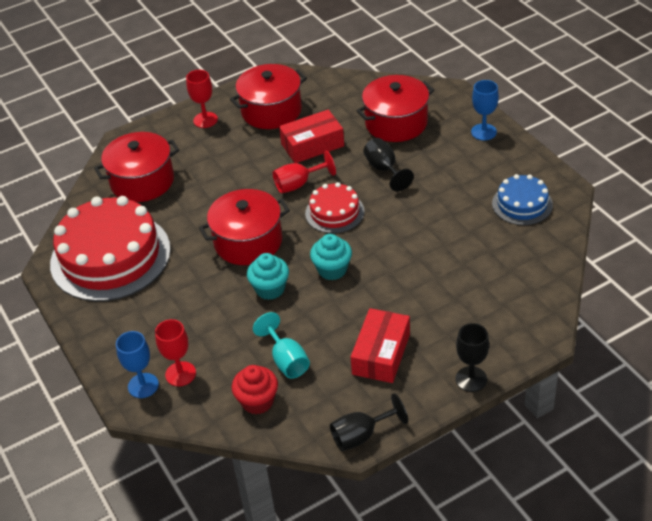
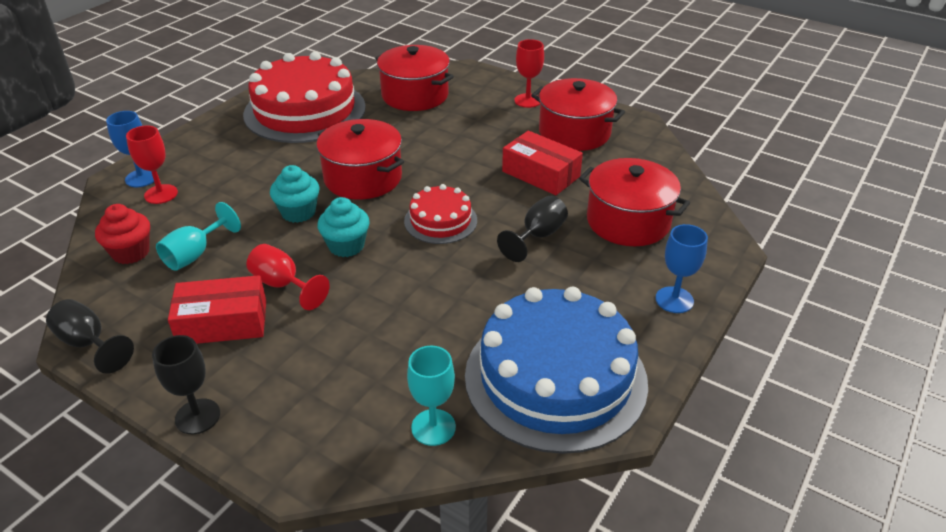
camera: 60 degrees right, 5 degrees down
(298, 184) = (470, 183): red goblet -> red goblet (283, 285)
(522, 204) = (555, 378): blue cake -> blue cake, size x1.99
(535, 268) = (433, 427): none -> turquoise goblet

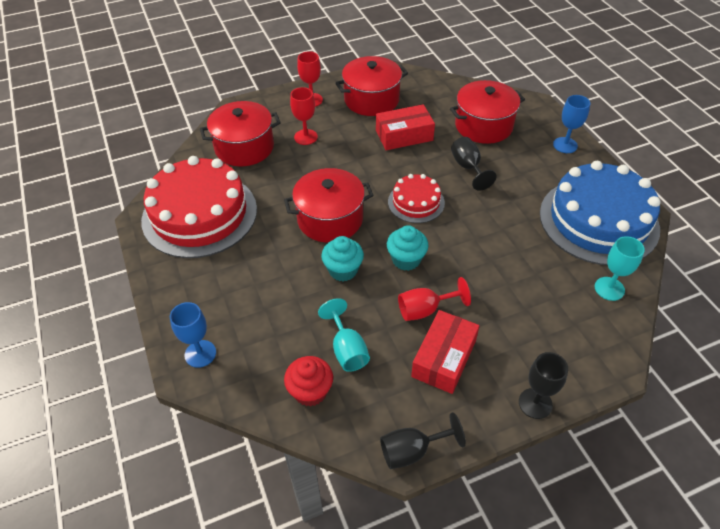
camera: 55 degrees left, 10 degrees up
(161, 194) = (239, 347): red goblet -> red goblet (305, 137)

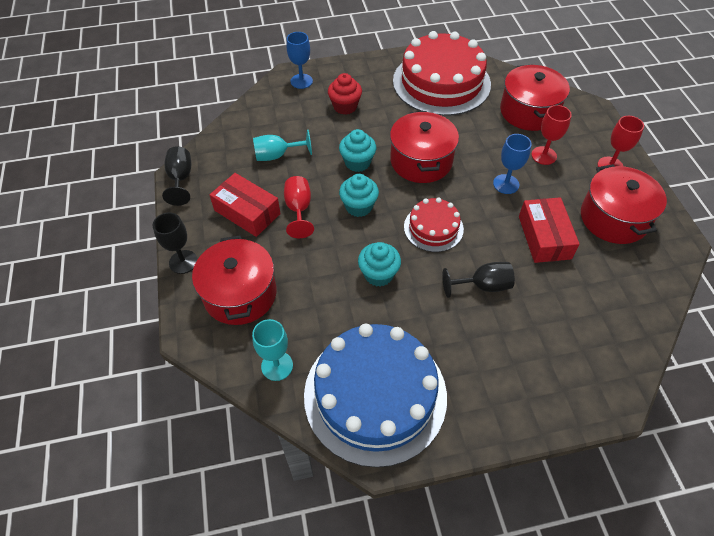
camera: 100 degrees right, 5 degrees up
(310, 391) = (249, 132): red cupcake -> red cupcake (345, 106)
(483, 126) = (562, 322): red pot -> red pot (240, 294)
(483, 233) = (378, 274): none -> turquoise cupcake
(565, 145) = (519, 408): blue goblet -> blue goblet (506, 184)

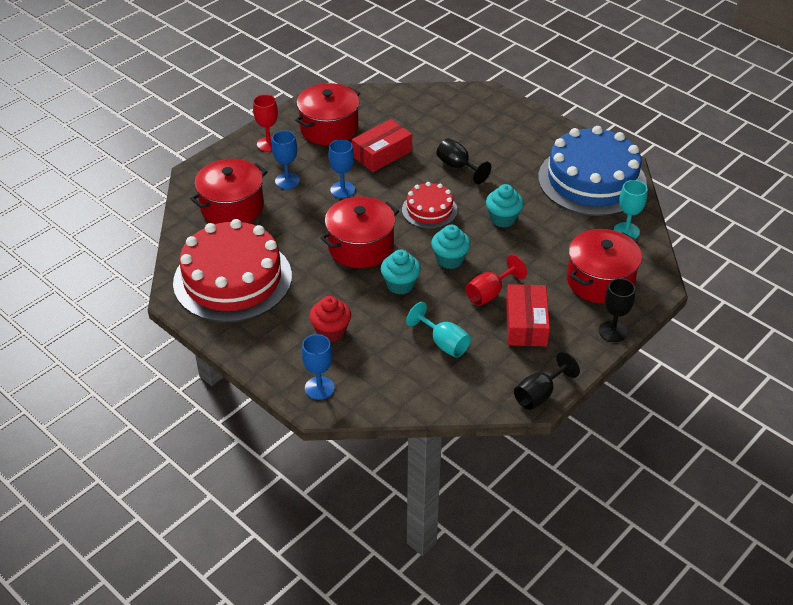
camera: 125 degrees left, 10 degrees down
(544, 155) = (287, 181): red goblet -> blue goblet

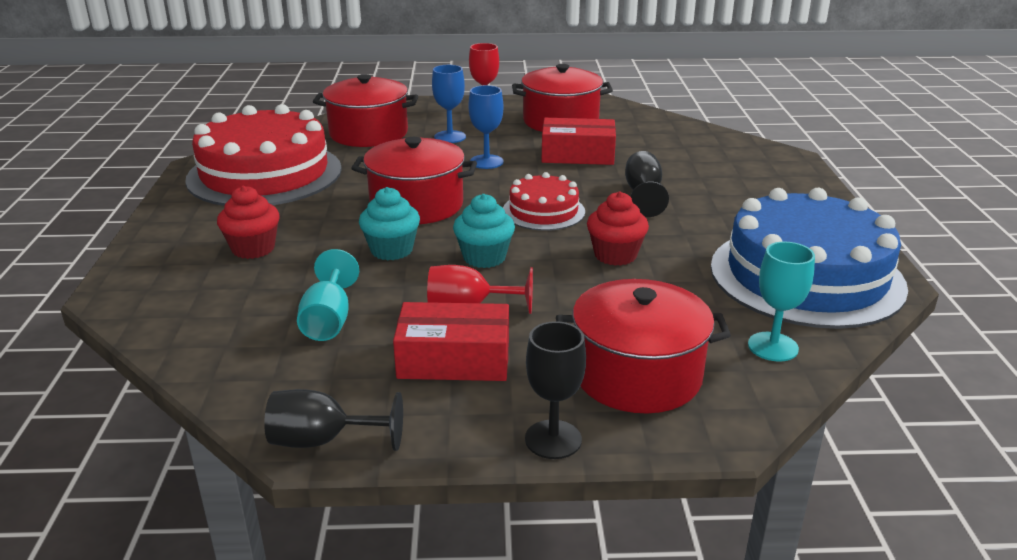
camera: 45 degrees right, 15 degrees down
(319, 388) = (146, 283): blue goblet -> none
(503, 219) = (615, 255): turquoise cupcake -> red cupcake
(526, 324) = (454, 359): red box -> red box turned 45 degrees clockwise

